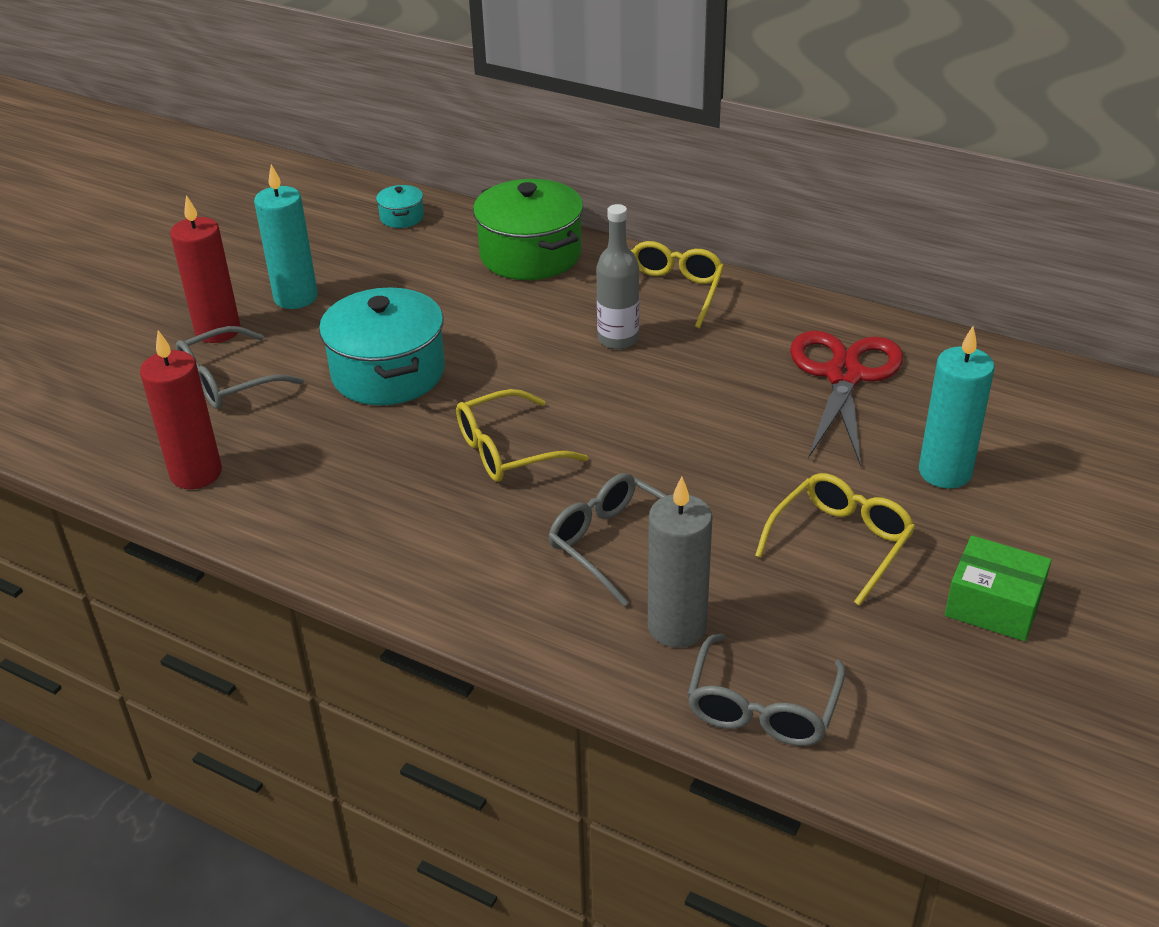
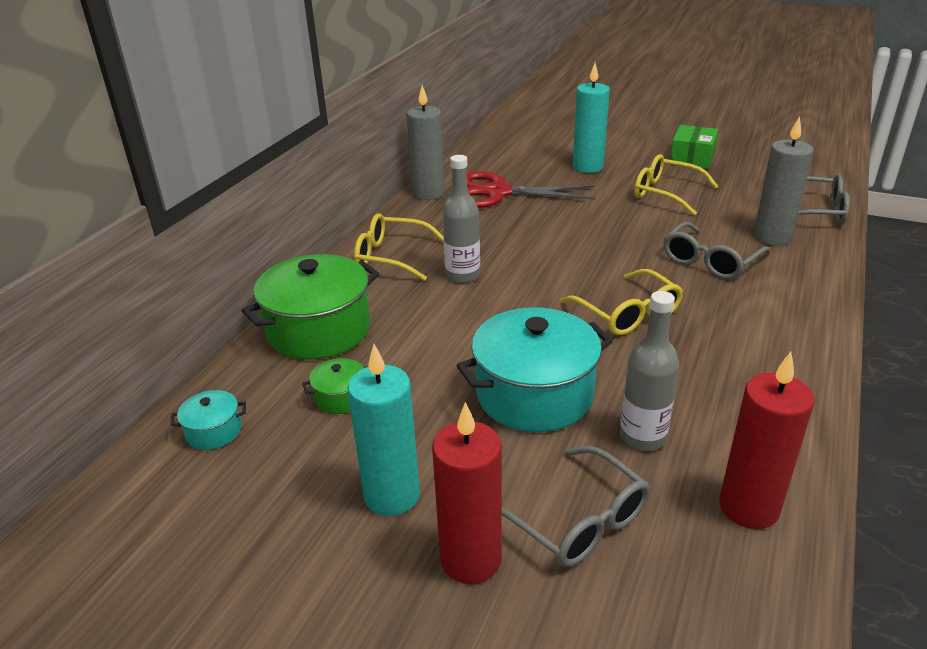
camera: 95 degrees left, 5 degrees down
(305, 429) = (642, 437): none -> grey bottle
(423, 270) = (340, 397): none -> green pot
(842, 318) = (428, 193): none -> grey candle

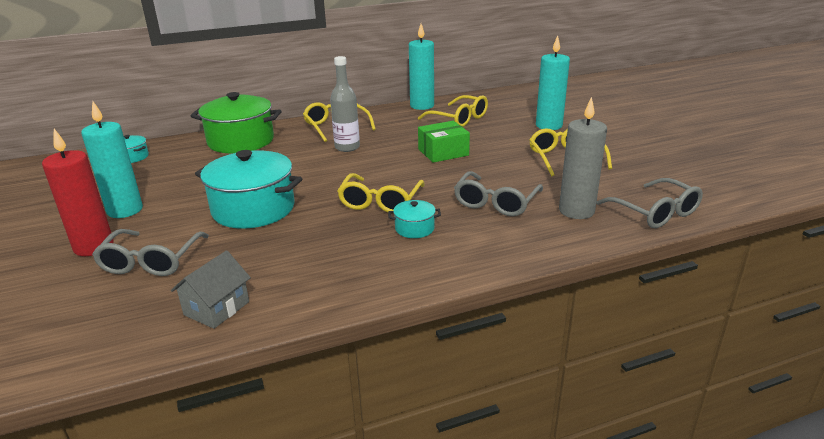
camera: 45 degrees right, 5 degrees down
(340, 397) = (190, 168): green pot -> none
(428, 193) = (422, 106): grey candle -> turquoise candle
(498, 193) = (459, 119): red scissors -> yellow glasses
(642, 437) = (250, 252): grey bottle -> none
(692, 158) = (640, 147): green box -> green box (443, 152)
(710, 261) = (495, 203): grey glasses -> grey glasses turned 60 degrees counterclockwise
(710, 321) = (414, 228): none -> turquoise pot
(749, 507) = (216, 308): red candle -> grey house

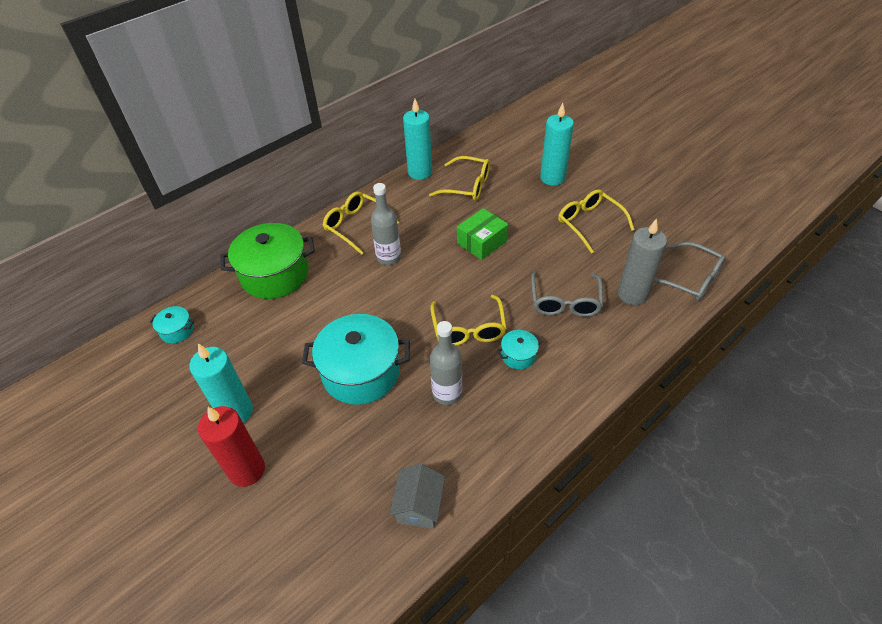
camera: 20 degrees left, 20 degrees up
(151, 261) = (318, 471): grey glasses -> none
(319, 238) = (447, 393): none -> grey bottle

